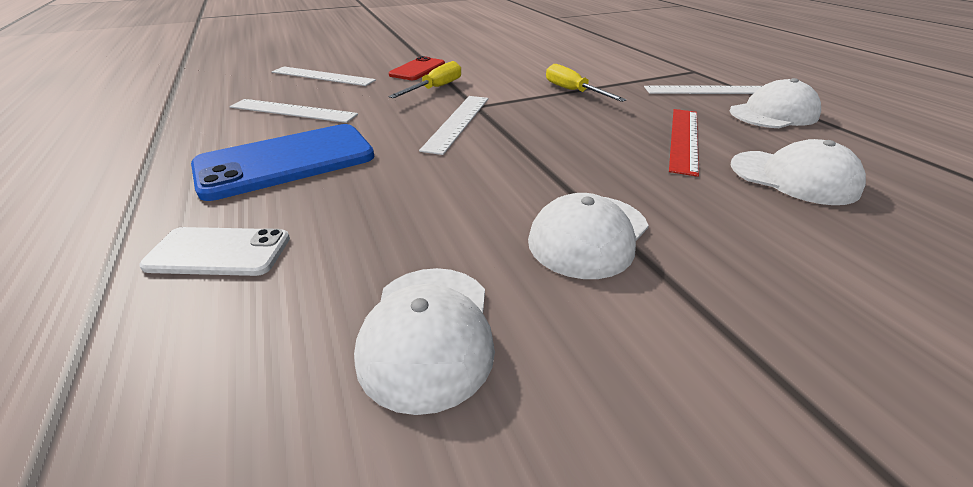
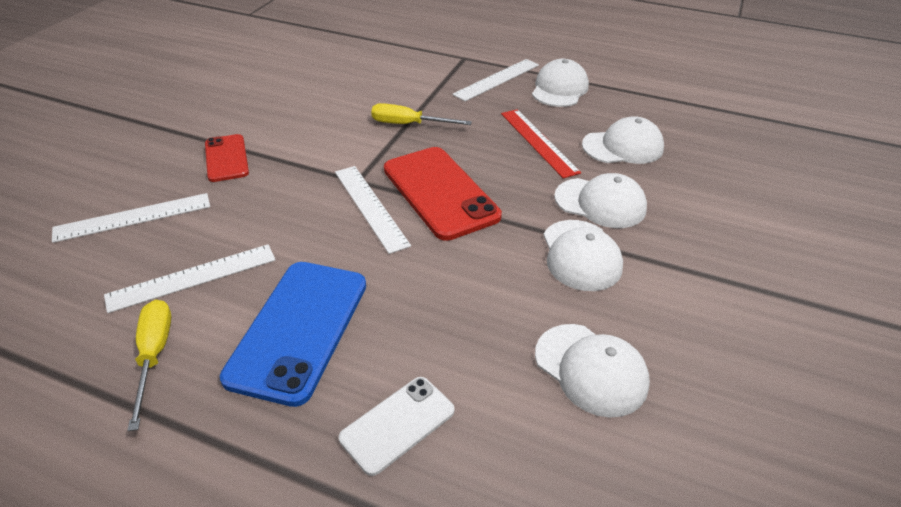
camera: 45 degrees left, 5 degrees up
(435, 88) = (287, 176): yellow screwdriver -> yellow screwdriver (154, 356)
(526, 135) = (440, 192): none -> red phone
(685, 207) = (600, 203): none -> white cap

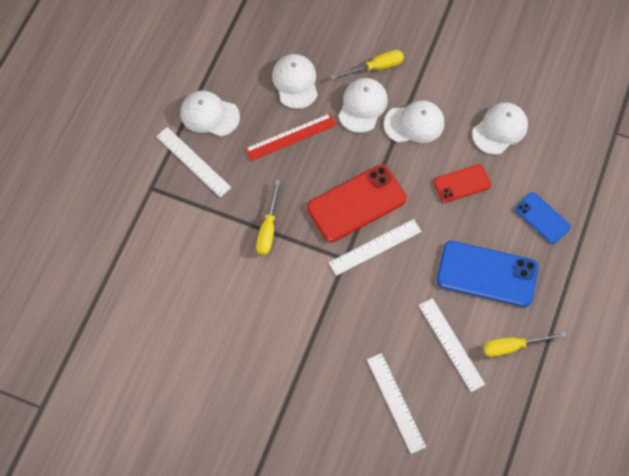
camera: 90 degrees left, 25 degrees up
(226, 158) = (321, 358): red phone -> red phone (462, 183)
(398, 424) = (542, 218): white phone -> blue phone
(672, 218) = (375, 67): none -> yellow screwdriver

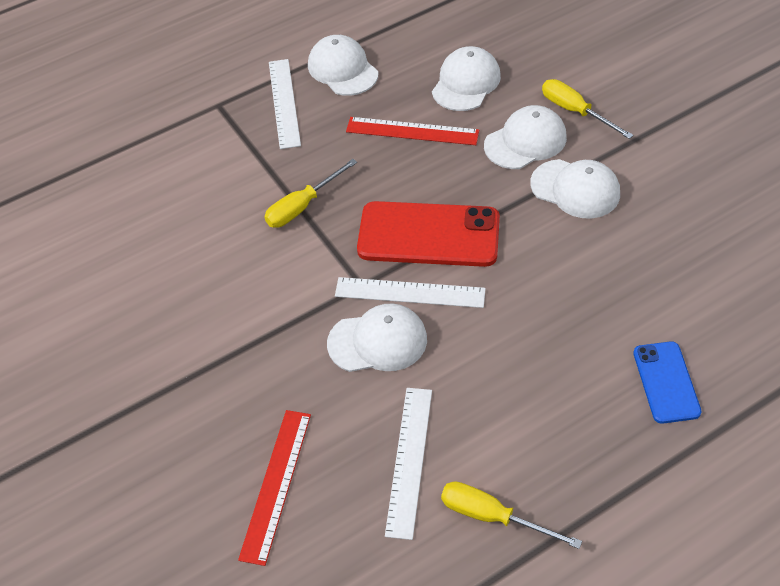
camera: 40 degrees right, 15 degrees down
(375, 67) = (575, 111): yellow screwdriver -> yellow screwdriver turned 150 degrees counterclockwise
(395, 402) = (276, 484): white ruler -> red ruler
(462, 183) = (583, 283): red phone -> none
(487, 274) = (530, 405): blue phone -> none
(500, 129) = (687, 250): white cap -> white cap (378, 341)

